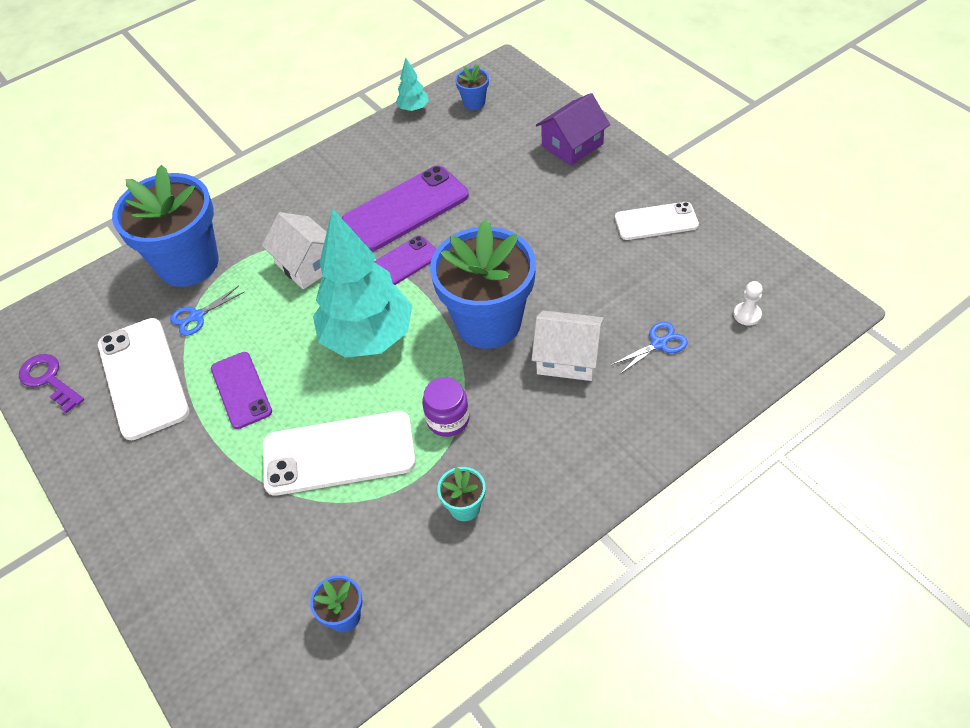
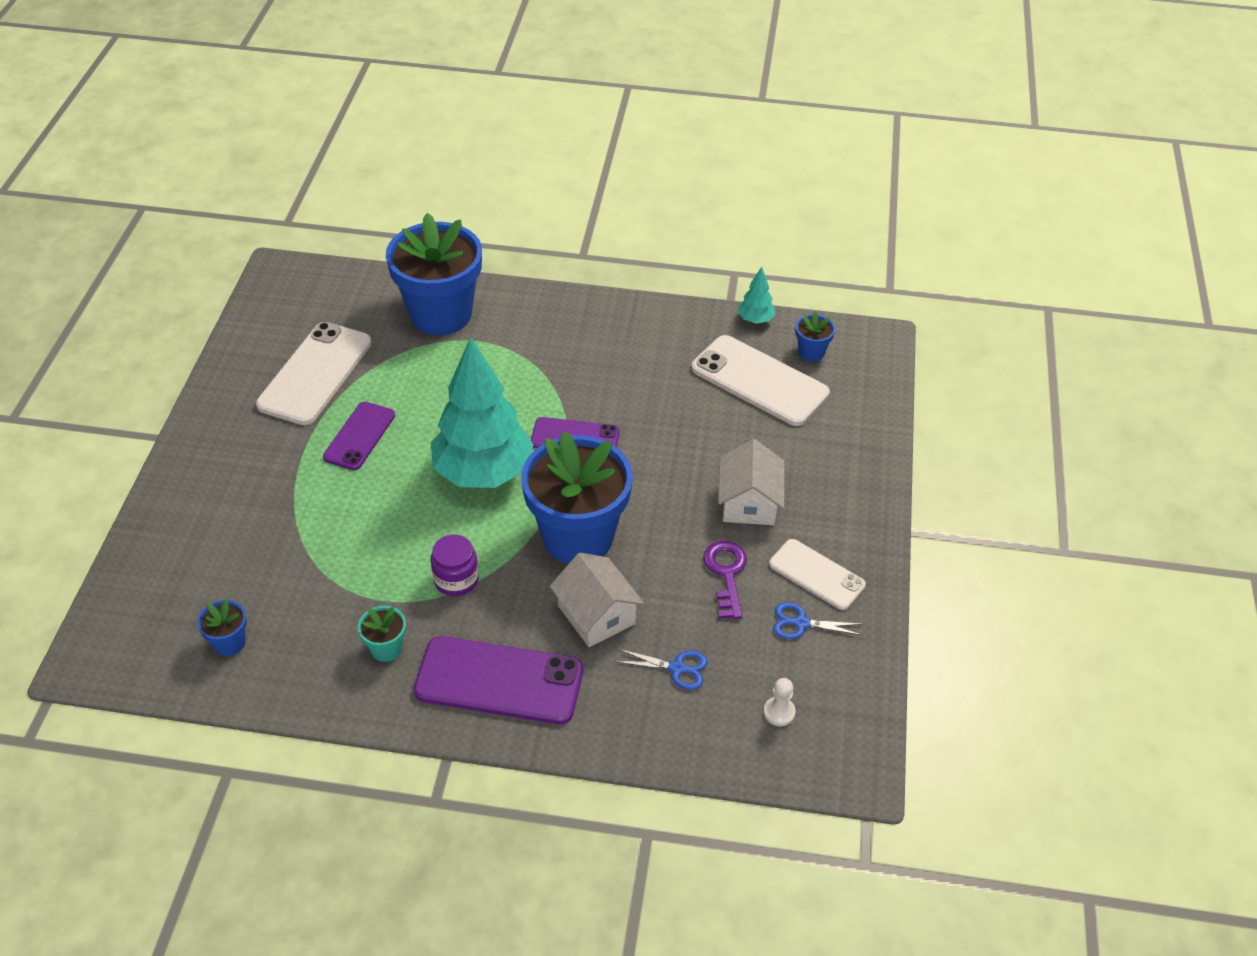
camera: 40 degrees right, 5 degrees down
(49, 380) = (263, 326): purple key -> purple key (726, 574)
(196, 316) = (398, 358): blue scissors -> blue scissors (801, 623)
(307, 264) = (515, 382): white house -> white house (749, 502)
(339, 453) = (360, 536): white phone -> white phone (759, 381)
(406, 209) = (638, 398): purple phone -> purple phone (499, 681)
(572, 145) = (840, 454): purple house -> none

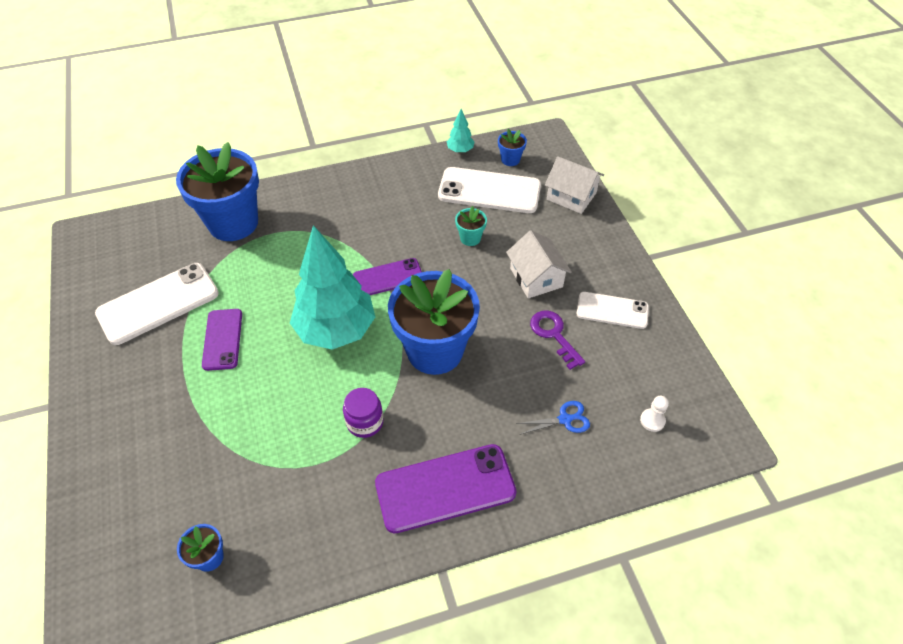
camera: 25 degrees left, 5 degrees up
(315, 374) = (158, 303): white phone -> white phone turned 60 degrees clockwise
(386, 648) = (343, 502): turquoise flower pot -> turquoise flower pot (470, 238)
(596, 614) = (484, 404): white house -> white house (571, 196)
(801, 623) = (624, 349): blue scissors -> none

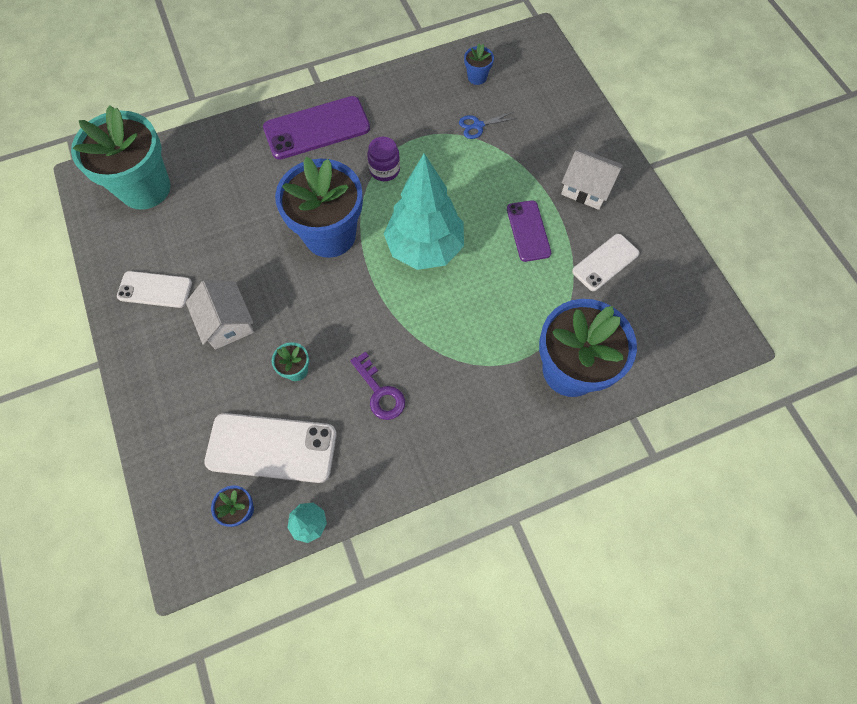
camera: 175 degrees right, 15 degrees up
(158, 303) = (605, 262): white phone -> white phone, size x0.62
(388, 278) = (383, 310): purple phone -> none
(554, 335) = (217, 259): purple key -> purple key (380, 392)
(565, 419) = (218, 184): blue scissors -> blue scissors (478, 126)
(571, 196) = (169, 447): white house -> white house (586, 188)
(652, 420) = (145, 188): white pawn -> turquoise flower pot

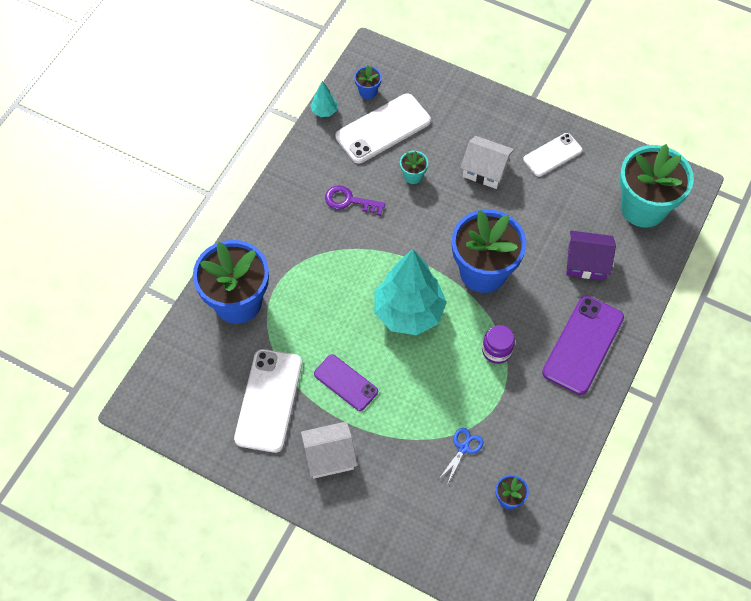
camera: 140 degrees right, 5 degrees down
(242, 181) = (586, 262): none -> purple house
(605, 262) = (269, 400): white phone -> white phone, size x1.62

